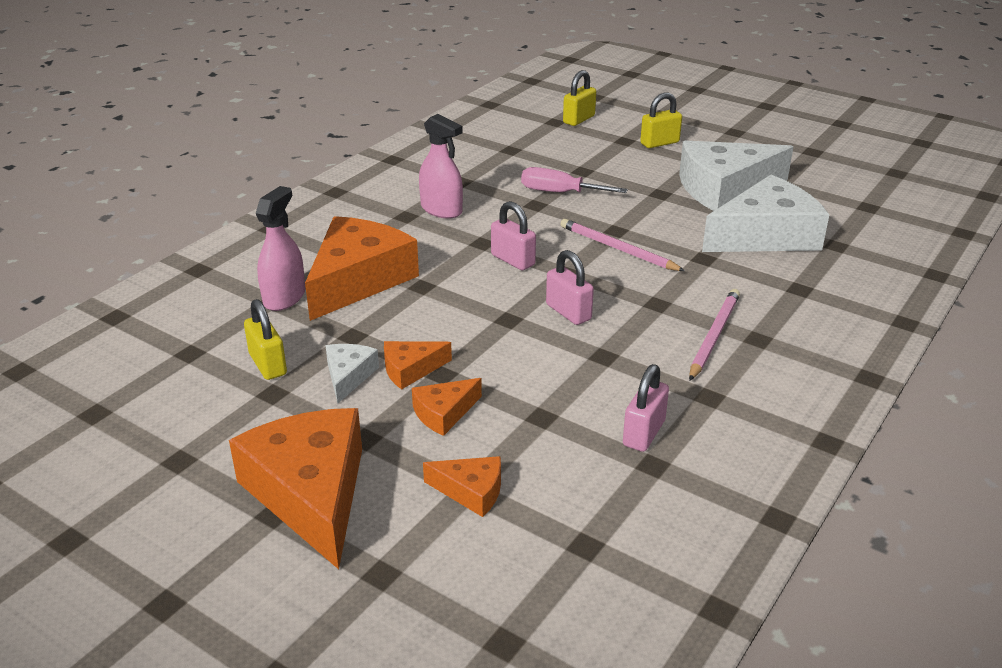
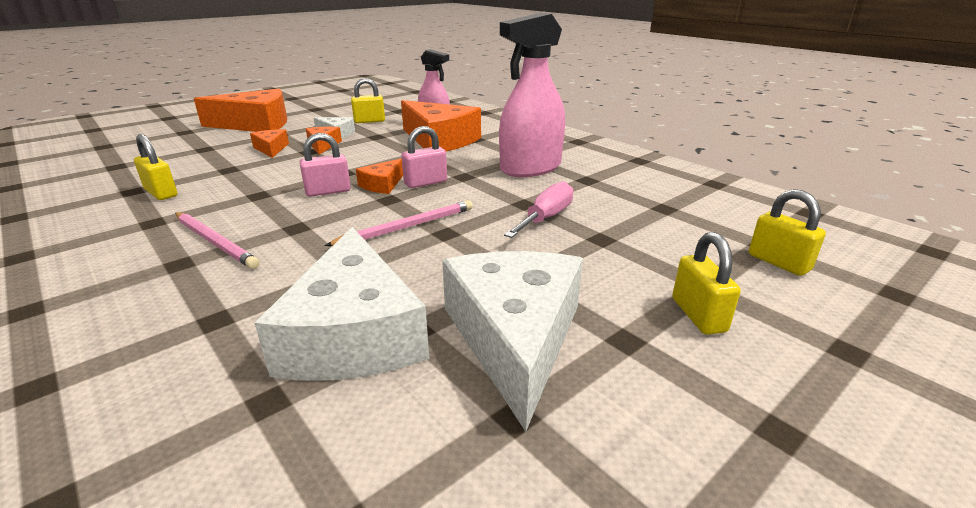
camera: 105 degrees right, 5 degrees down
(441, 210) = (530, 168): pink spray bottle -> pink spray bottle, size x1.58
(471, 491) = (201, 149): orange cheese -> orange cheese (382, 184)
(643, 433) = (161, 193): pink padlock -> yellow padlock

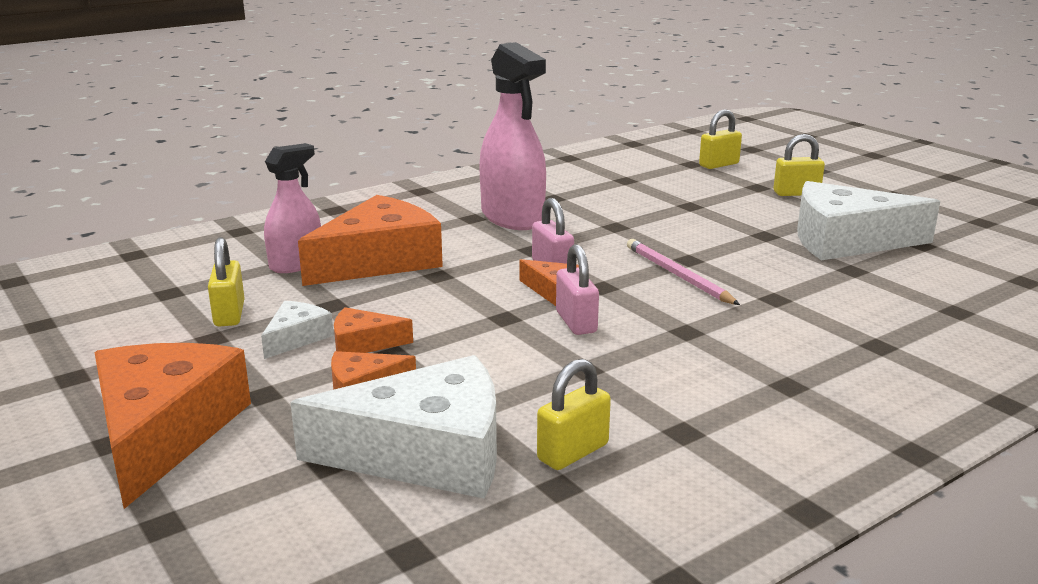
camera: 85 degrees left, 5 degrees down
(215, 242) = (733, 373): pink pencil -> none
(354, 334) = (869, 289): white cheese -> white cheese (426, 453)
(546, 218) = (650, 220): pink screwdriver -> none

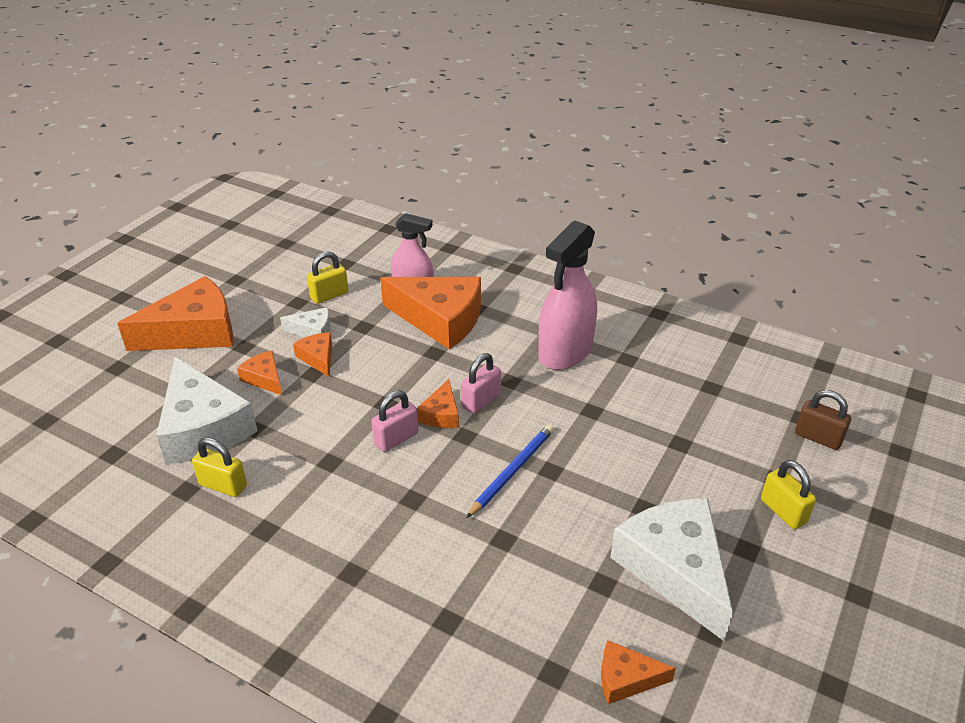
camera: 65 degrees right, 15 degrees up
(677, 275) = (512, 471): pink pencil -> blue pencil
(719, 164) = (818, 437): yellow padlock -> brown padlock
(967, 284) = (626, 679): none -> orange cheese

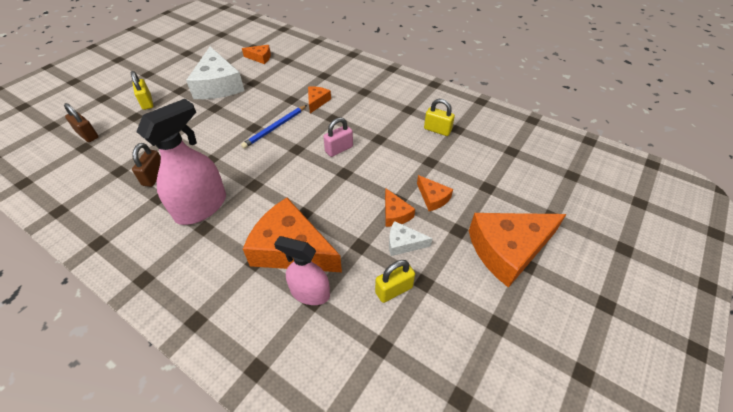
camera: 175 degrees left, 10 degrees up
(203, 427) = (463, 163): white cheese -> none
(441, 414) = (308, 163): orange cheese -> orange cheese (317, 102)
(481, 401) = (279, 170): pink padlock -> none
(655, 383) = (154, 176): none -> brown padlock

